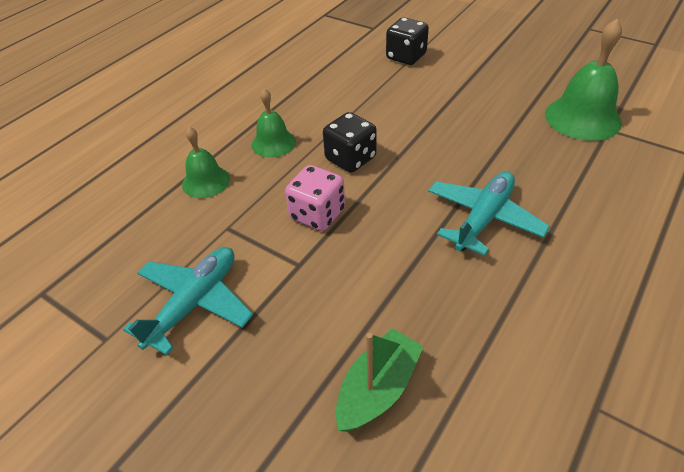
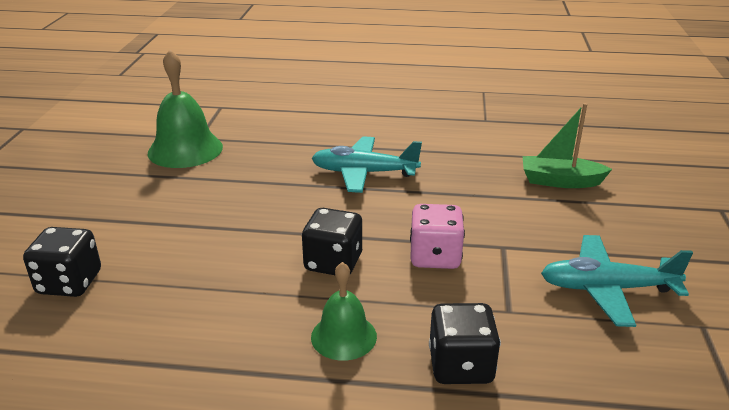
camera: 120 degrees left, 15 degrees down
(206, 181) = (461, 366): green bell -> black dice

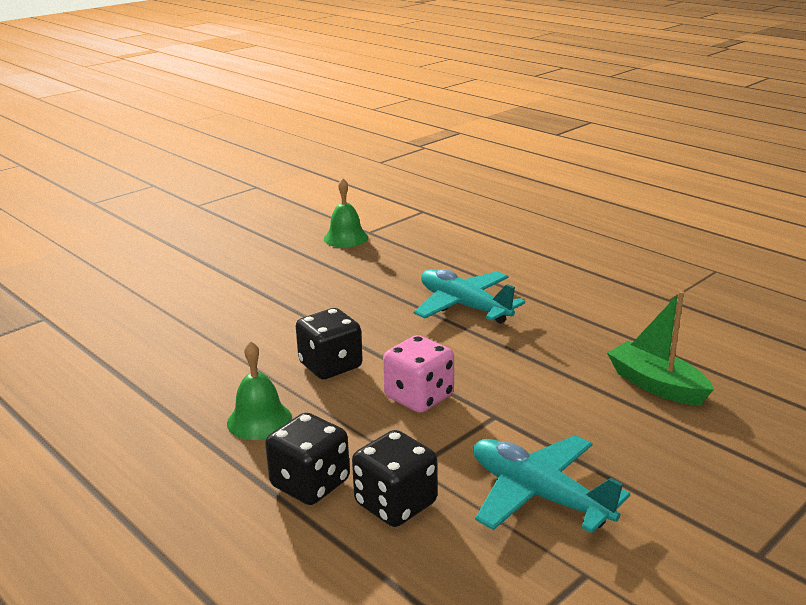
camera: 40 degrees right, 5 degrees down
(69, 283) = (146, 305): black dice -> black dice (395, 504)
(185, 149) = (346, 238): green bell -> green bell, size x0.60

